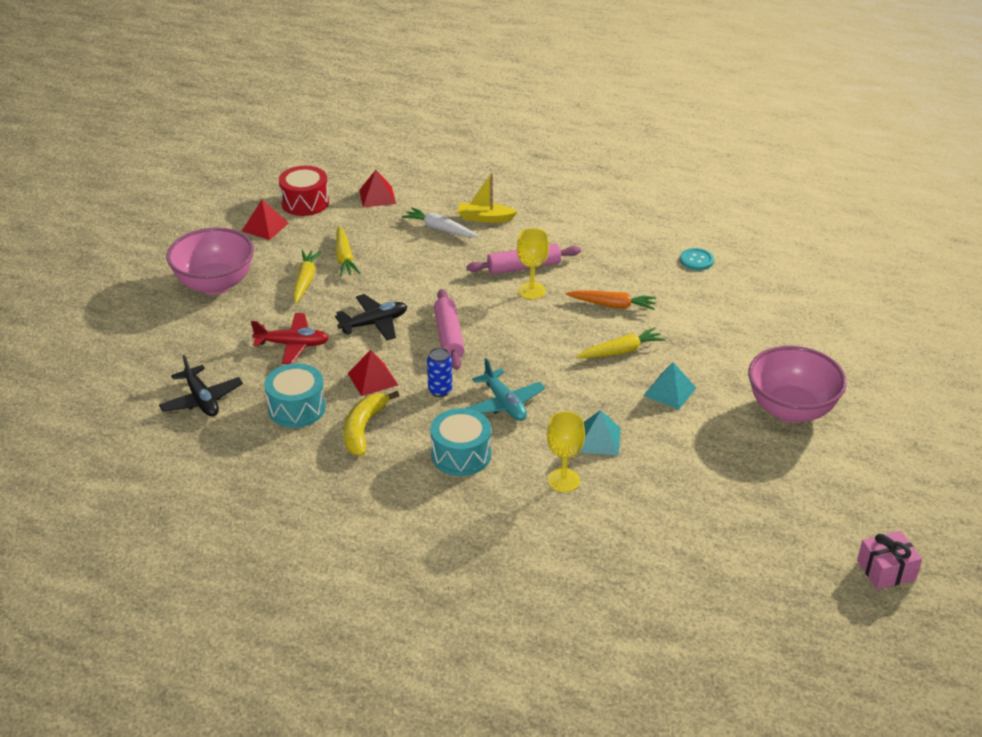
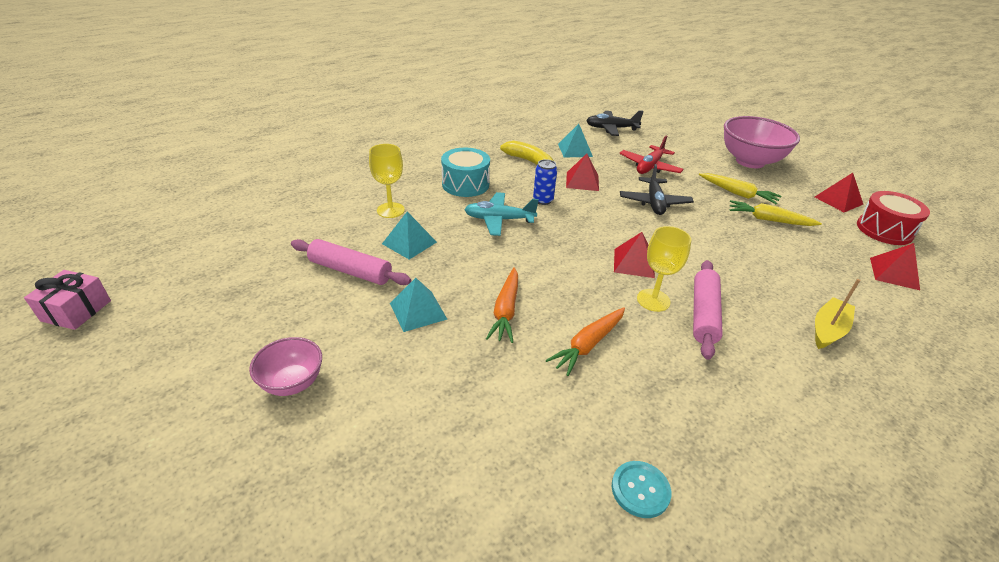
camera: 120 degrees right, 0 degrees up
(296, 408) = (575, 150): turquoise drum -> turquoise pyramid
(440, 229) = (809, 288): white carrot -> none
(448, 336) = (610, 227): pink rolling pin -> pink rolling pin (350, 271)
(492, 310) = (634, 263): none -> red pyramid
(620, 351) = (506, 310): yellow carrot -> orange carrot
(791, 410) = (292, 382): pink bowl -> pink bowl, size x0.54

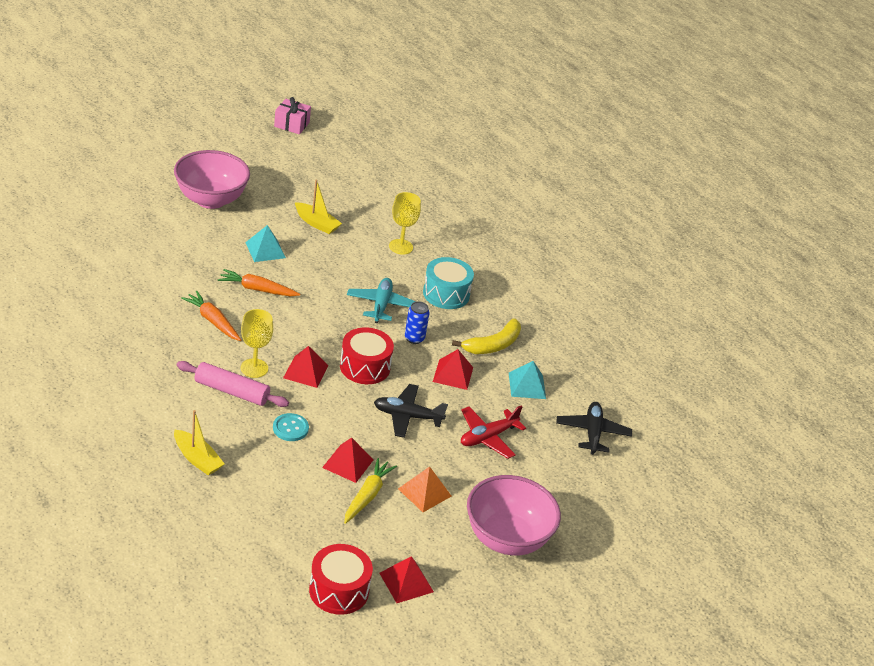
camera: 90 degrees right, 0 degrees up
(292, 382) = (211, 200): pink bowl -> pink bowl, size x1.85
(350, 271) = (317, 223): pink rolling pin -> yellow boat
(409, 243) = (350, 253): turquoise pyramid -> none
(602, 226) = (365, 367): none -> red drum
(640, 490) = (95, 313): turquoise button -> turquoise button (290, 428)
(649, 167) = (488, 437): red plane -> red plane turned 75 degrees counterclockwise
(737, 193) = (424, 492): yellow carrot -> orange pyramid
(894, 273) = (262, 551): red pyramid -> red pyramid (348, 463)

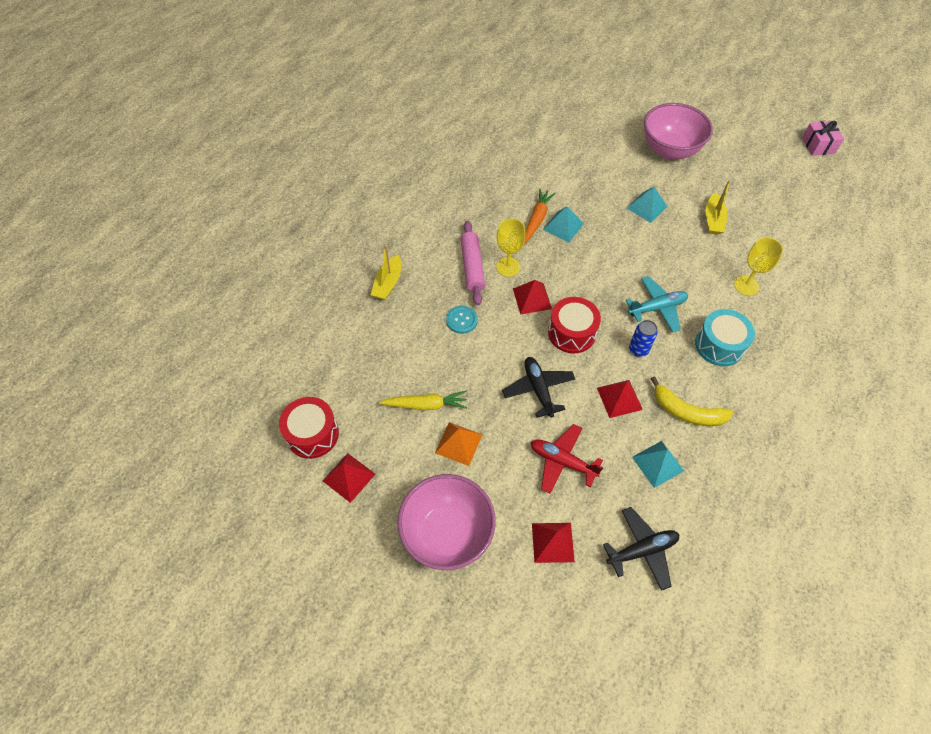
camera: 70 degrees right, 20 degrees up
(238, 310) = (563, 226): none -> turquoise pyramid
(257, 289) = (597, 225): orange carrot -> none
(348, 463) = (452, 375): red pyramid -> red pyramid (552, 542)

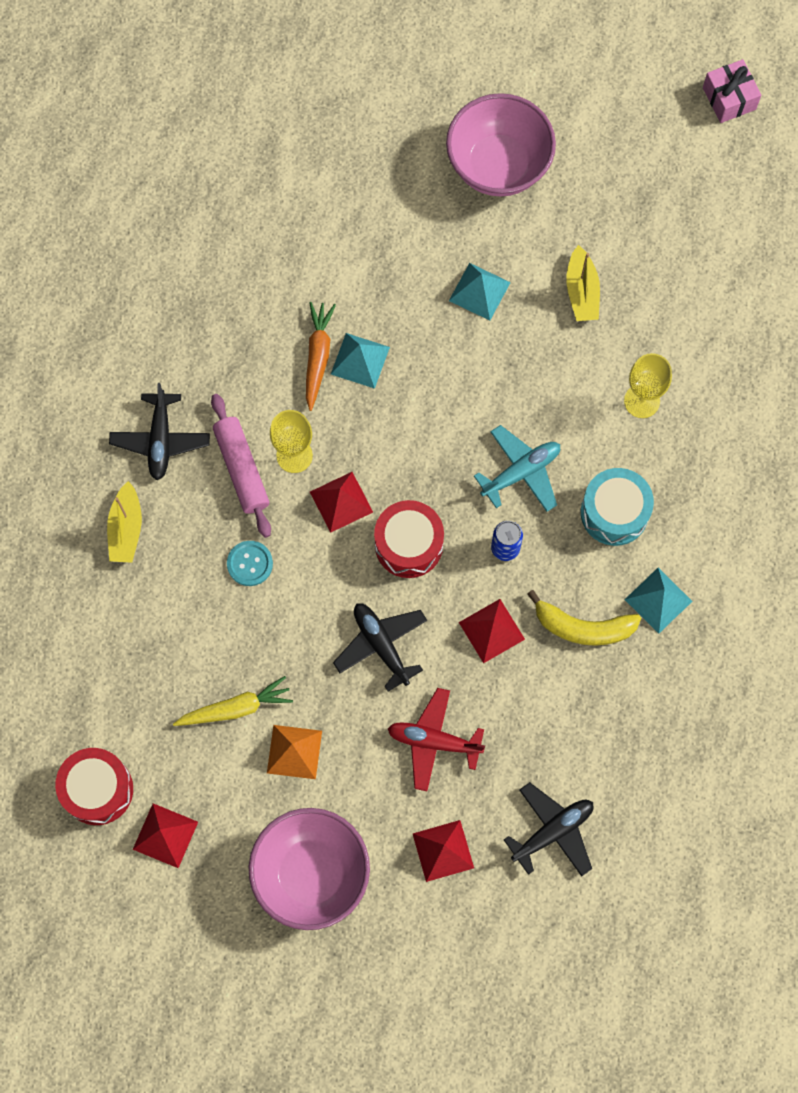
camera: 15 degrees left, 15 degrees up
(426, 241) = (160, 440): none -> black plane
(657, 463) = (555, 712): turquoise pyramid -> turquoise pyramid (658, 600)

